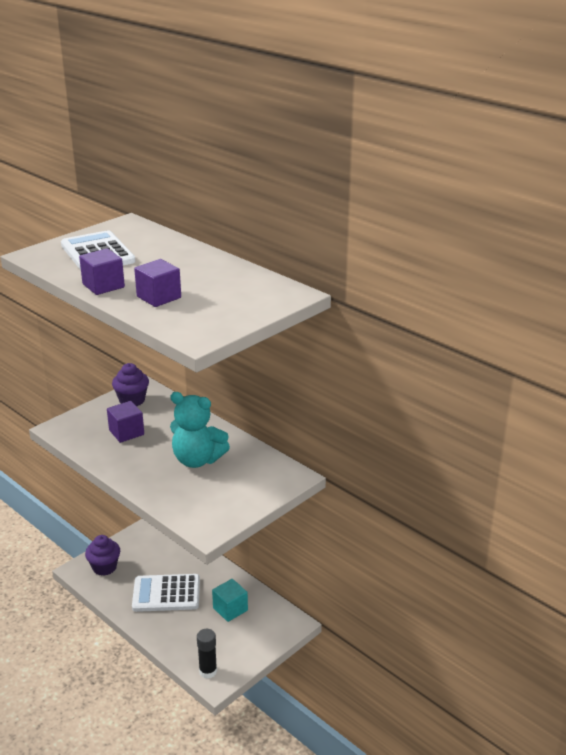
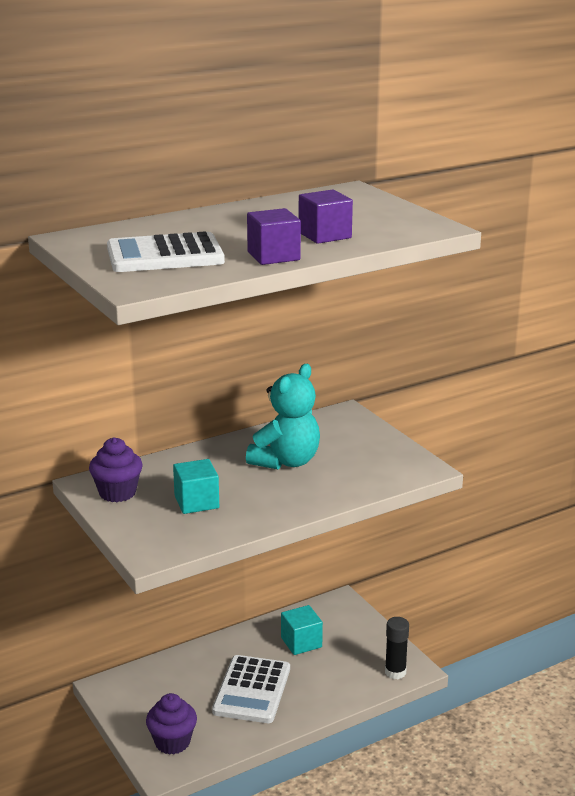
camera: 75 degrees left, 5 degrees down
(126, 432) = (196, 502): purple cube -> turquoise cube

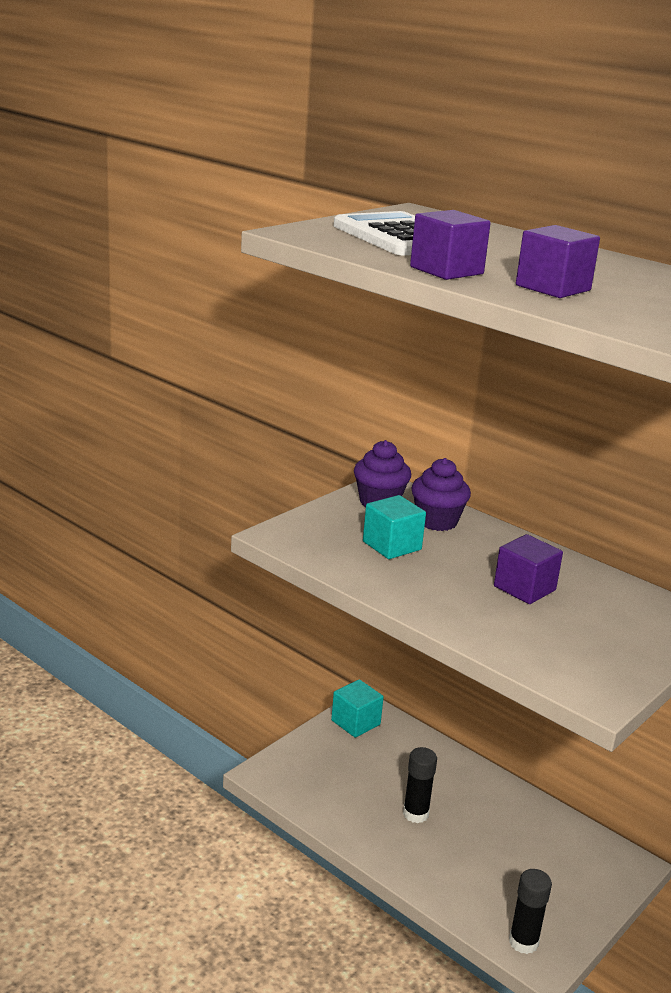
camera: 70 degrees right, 0 degrees up
(172, 742) = (306, 771): purple cupcake -> purple cupcake (437, 521)
(252, 690) = (415, 814): white calculator -> black glue stick
(286, 461) = (524, 588): turquoise teddy bear -> purple cube
(301, 642) = (524, 840): turquoise cube -> turquoise cube (355, 722)

